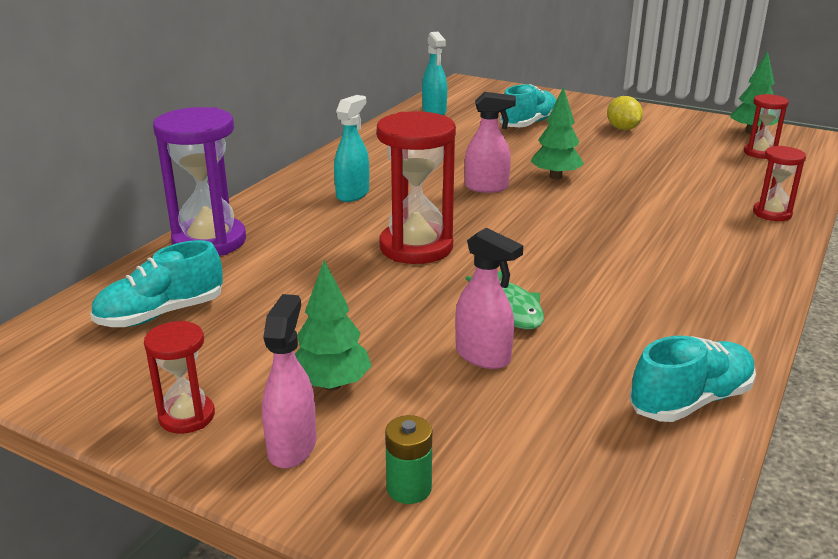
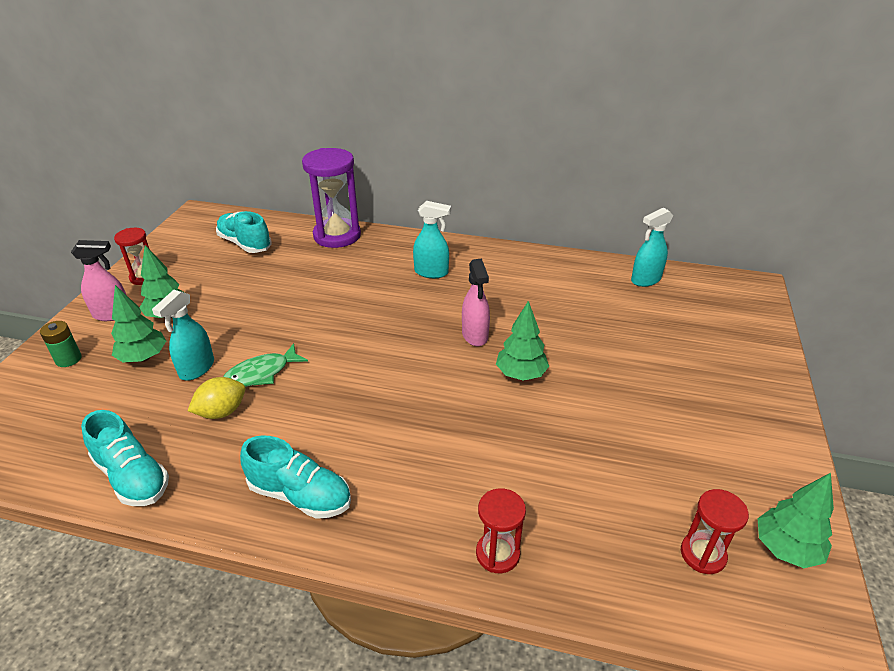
camera: 75 degrees right, 10 degrees up
(416, 247) = (348, 316): red hourglass -> none
(438, 404) = (144, 358): none -> green tree
(483, 356) = (196, 369): pink spray bottle -> turquoise spray bottle
(528, 123) = (658, 342): turquoise shoe -> turquoise shoe (300, 495)
(622, 129) = (697, 415): yellow lemon -> yellow lemon (222, 412)

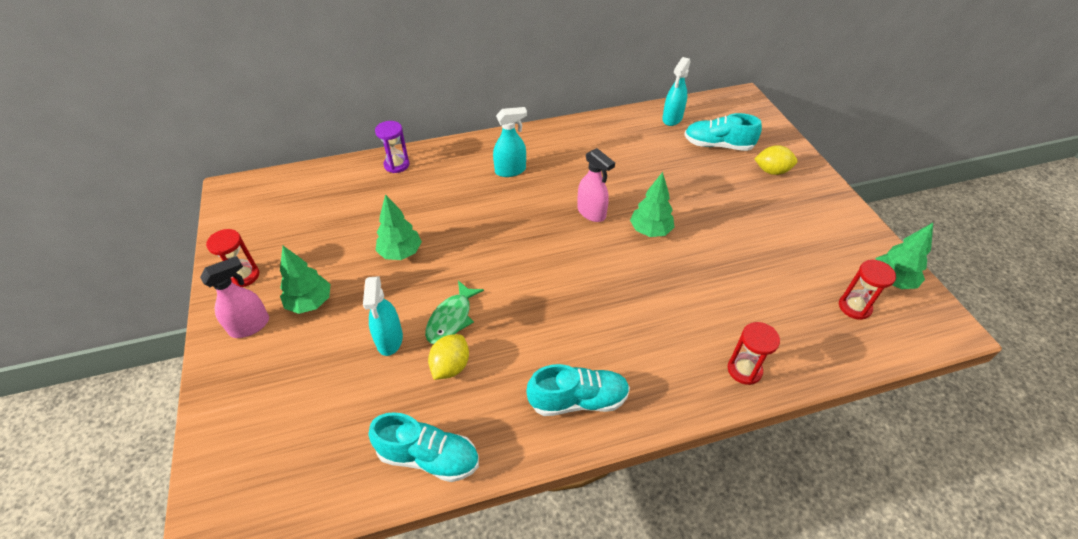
camera: 30 degrees left, 10 degrees up
(68, 359) = (251, 388): green battery -> none
(144, 358) = (328, 352): green tree -> green tree (401, 253)
(245, 244) = (315, 204): turquoise shoe -> turquoise shoe (718, 145)
(337, 235) = (396, 165): purple hourglass -> purple hourglass, size x0.54
(723, 369) = (771, 171): none -> yellow lemon

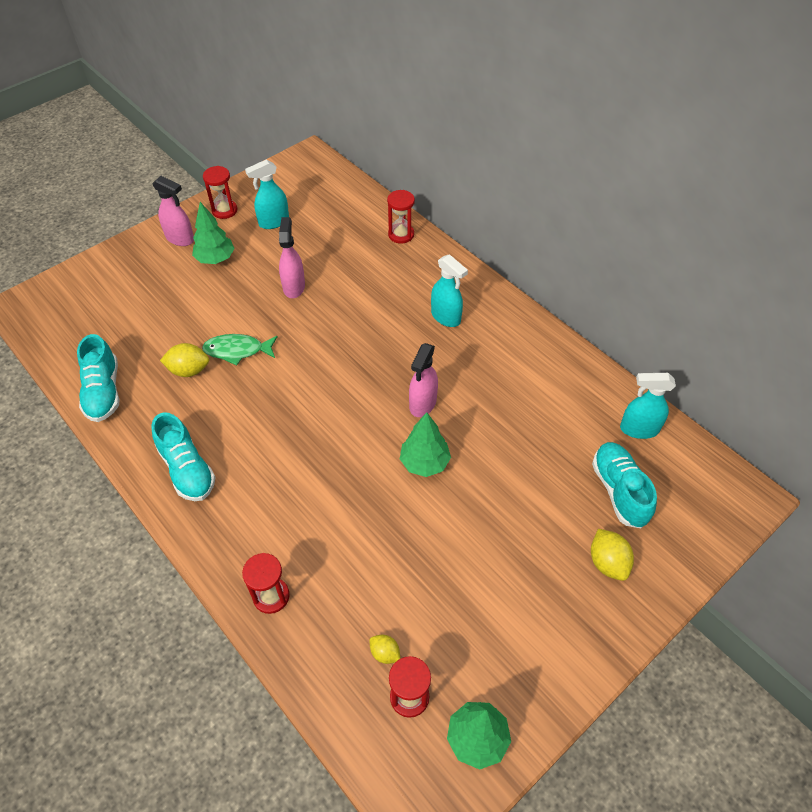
camera: 65 degrees right, 5 degrees up
(389, 340) = (199, 322): turquoise spray bottle -> turquoise spray bottle (273, 222)
(396, 165) = (401, 234): purple hourglass -> red hourglass
(401, 253) = (294, 287): green tree -> pink spray bottle
(815, 310) = (385, 653): none -> yellow lemon

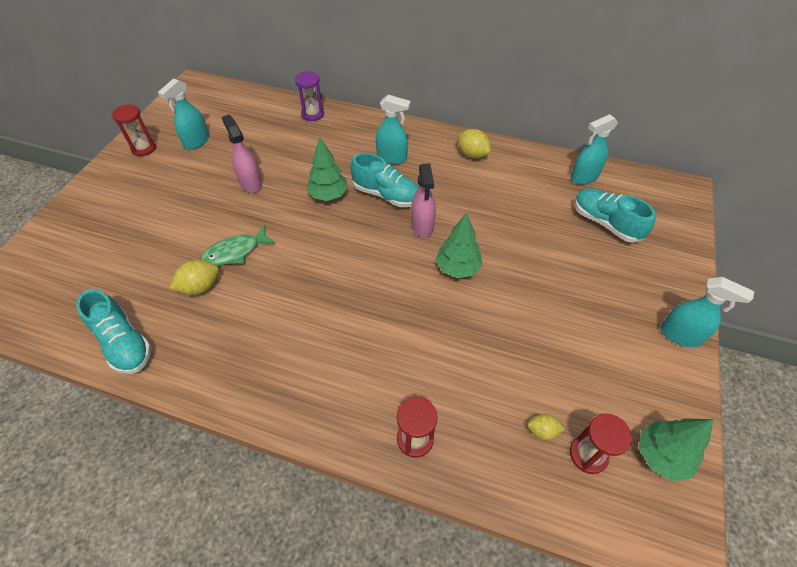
camera: 30 degrees left, 0 degrees up
(180, 239) = (115, 185): pink spray bottle -> none
(187, 469) = (258, 371): turquoise shoe -> turquoise shoe (386, 195)
(215, 259) = (162, 188): green tree -> green tree (328, 195)
(401, 234) = (312, 114): red hourglass -> purple hourglass
(598, 645) = (680, 335): none -> turquoise spray bottle
(607, 562) = (638, 275): yellow lemon -> yellow lemon (472, 154)

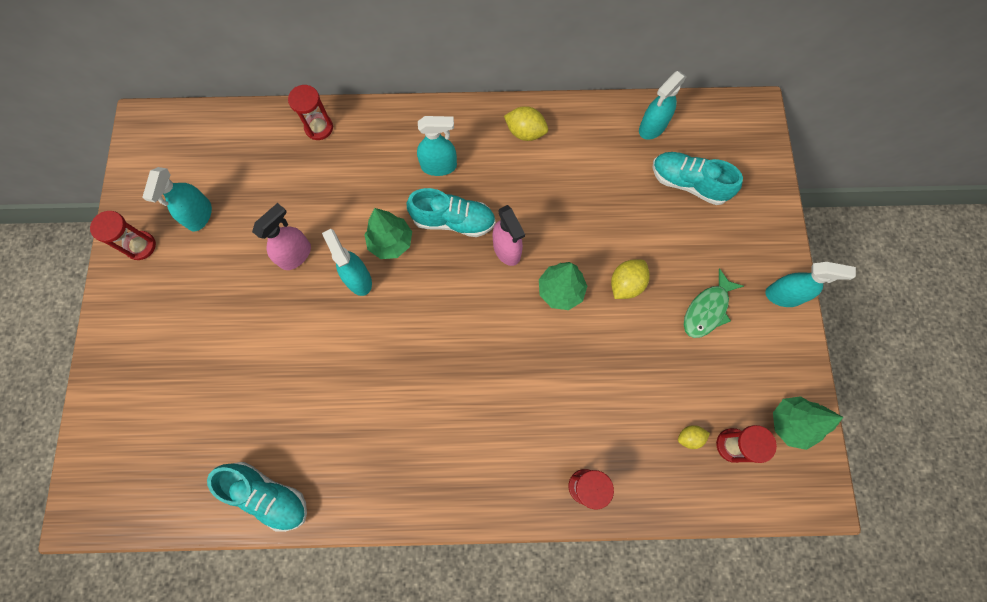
camera: 20 degrees left, 20 degrees up
(200, 287) = (310, 406): yellow lemon -> yellow lemon (626, 284)
(235, 252) = (325, 351): green fish -> green fish (707, 310)
(250, 183) = (296, 255): pink spray bottle -> pink spray bottle turned 90 degrees clockwise
(289, 211) = (358, 279): none -> turquoise spray bottle
(312, 114) = (319, 128): purple hourglass -> red hourglass

